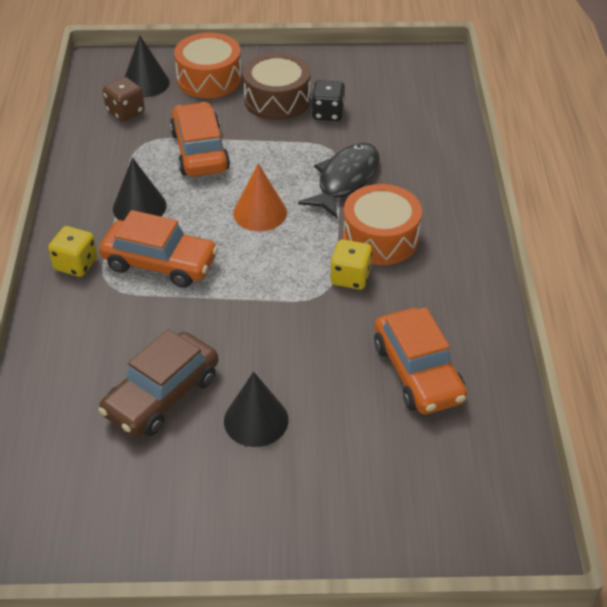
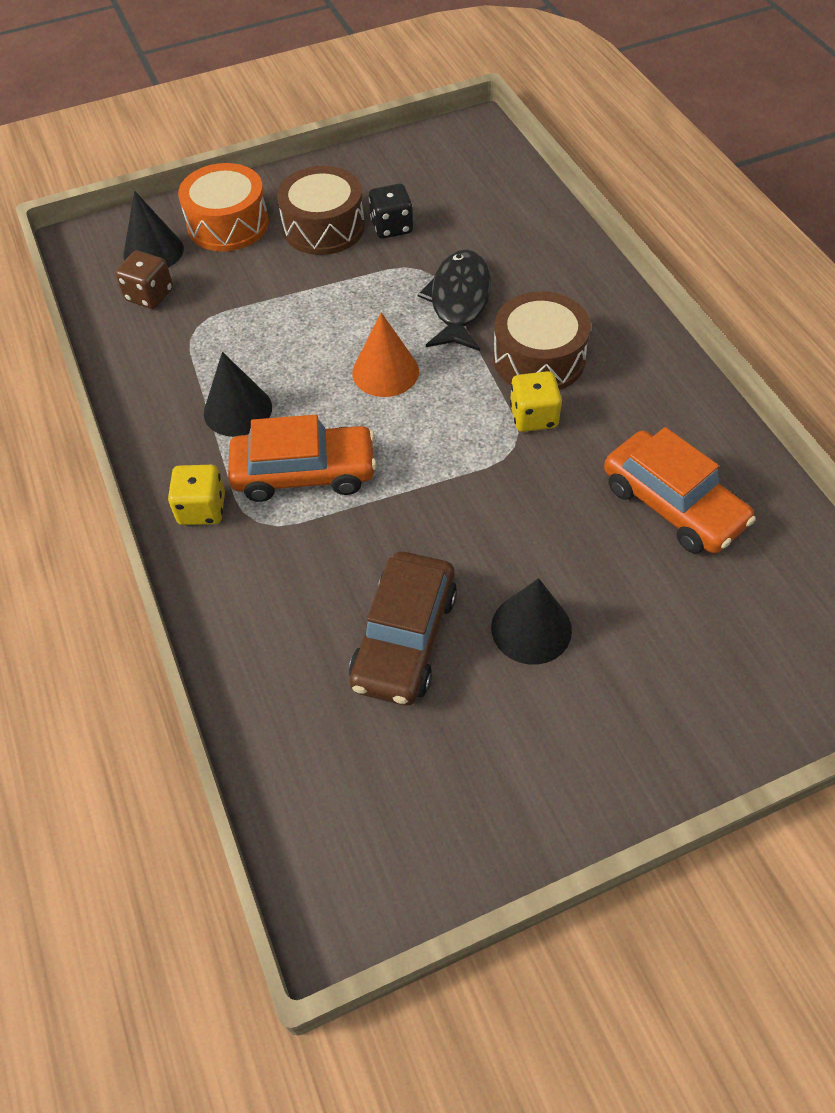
camera: 20 degrees left, 10 degrees up
(199, 151) = (269, 317): orange car -> none
(380, 238) = (539, 359): orange drum -> brown drum

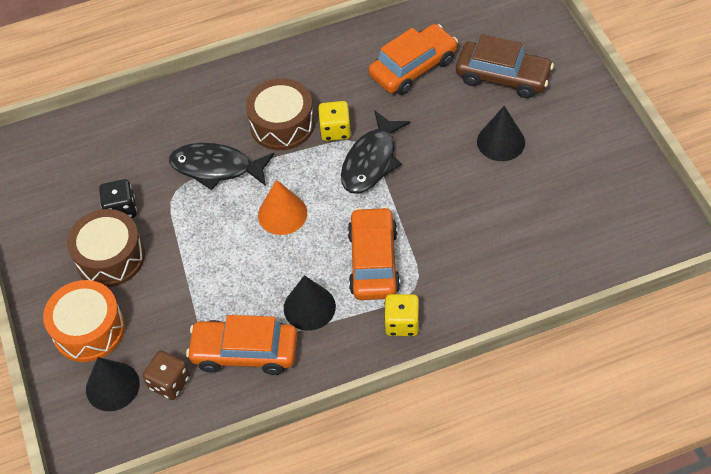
camera: 85 degrees left, 0 degrees up
(180, 355) = (245, 352): none -> orange car
(405, 638) = (508, 204): brown car -> brown car (503, 77)
(480, 461) = (371, 161): none -> black fish

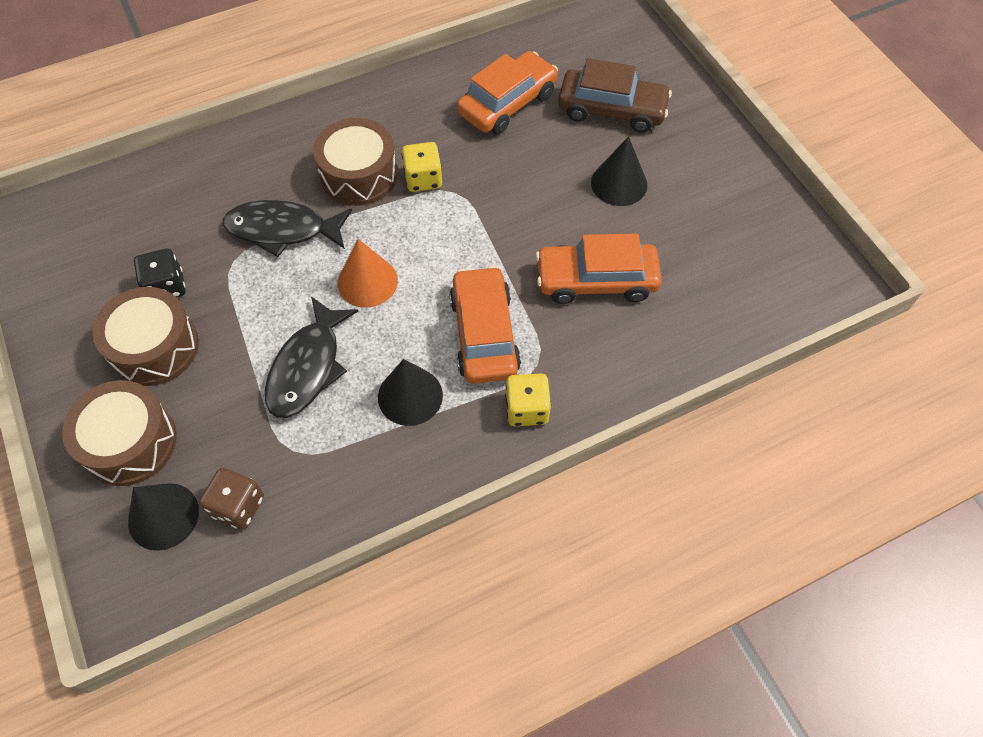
camera: 10 degrees left, 5 degrees up
(89, 329) = (129, 442): orange drum -> brown drum
(245, 352) = (333, 459): orange car -> orange car (596, 280)
(371, 161) = (469, 213): black fish -> black fish (308, 367)

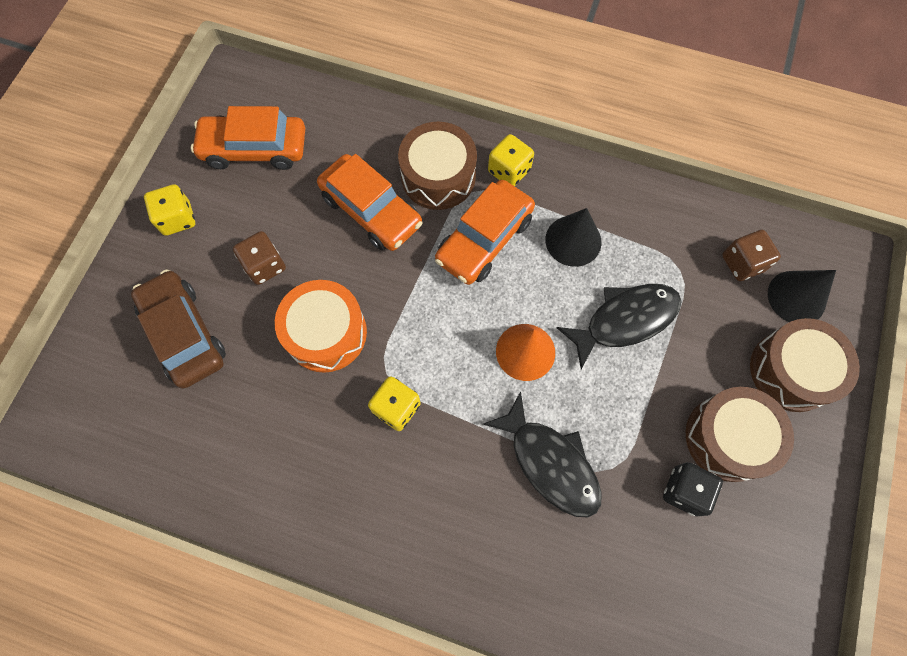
camera: 135 degrees left, 10 degrees up
(359, 175) = (441, 463): brown drum -> brown drum (438, 176)
(507, 103) = (250, 421): orange car -> orange car (254, 149)
(523, 181) = (326, 333): none -> orange drum
(619, 183) = (265, 266): black cone -> brown dice
(718, 161) = (177, 219): none -> yellow dice

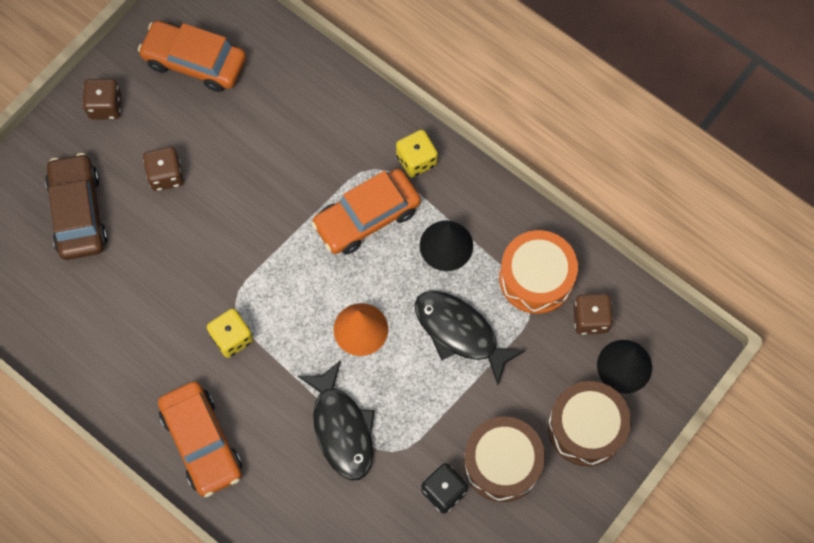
camera: 20 degrees right, 0 degrees up
(177, 219) = (105, 106): yellow dice -> brown dice
(326, 333) = (197, 253): orange drum -> orange drum (536, 278)
(371, 210) = (277, 156): orange car -> orange car (202, 442)
(438, 176) = (349, 143): brown drum -> none
(625, 320) = (460, 332): black fish -> black fish turned 135 degrees counterclockwise

